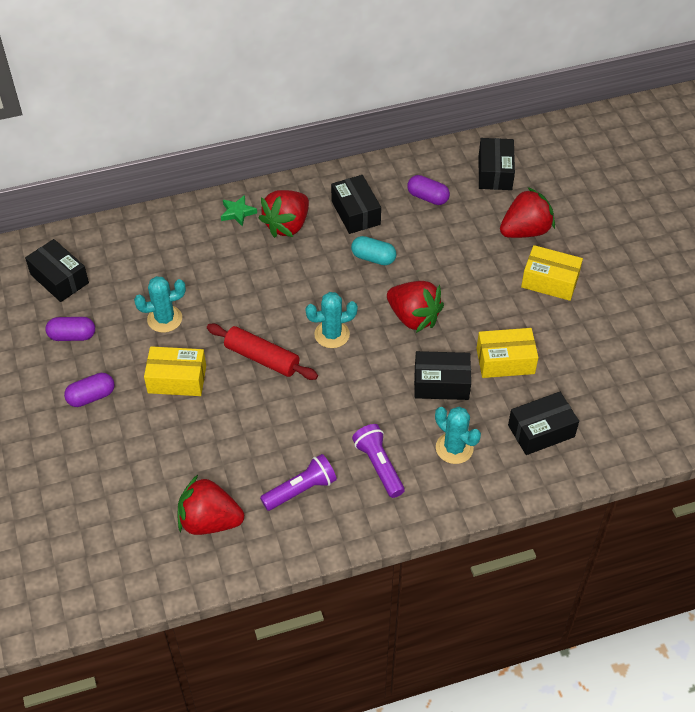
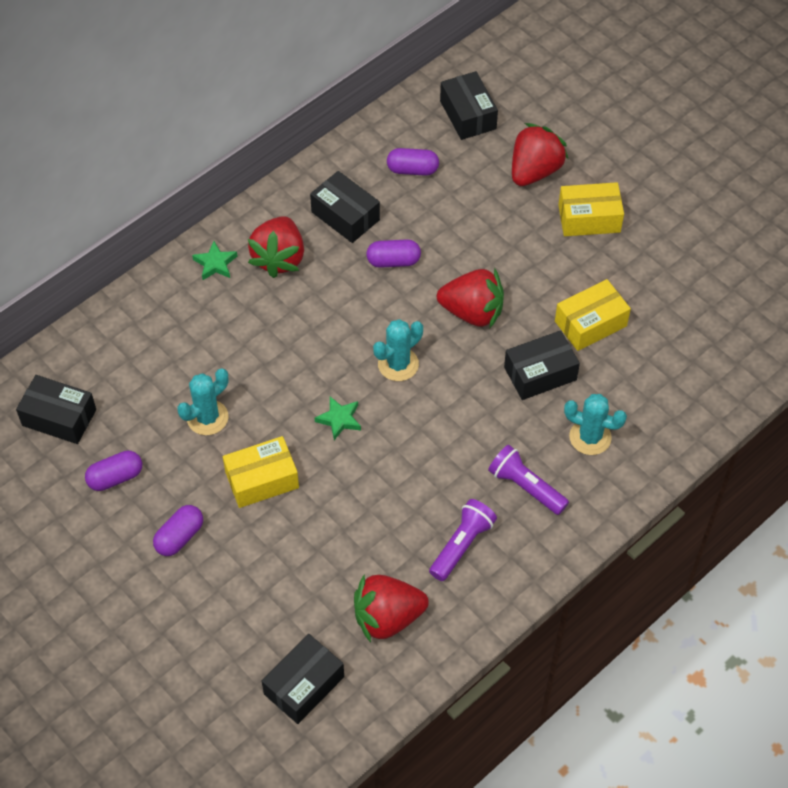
camera: 25 degrees left, 5 degrees up
(262, 358) = (339, 419): red rolling pin -> green star
(373, 258) = (393, 261): turquoise capsule -> purple capsule
(541, 431) = (664, 384): black box -> black box (304, 685)

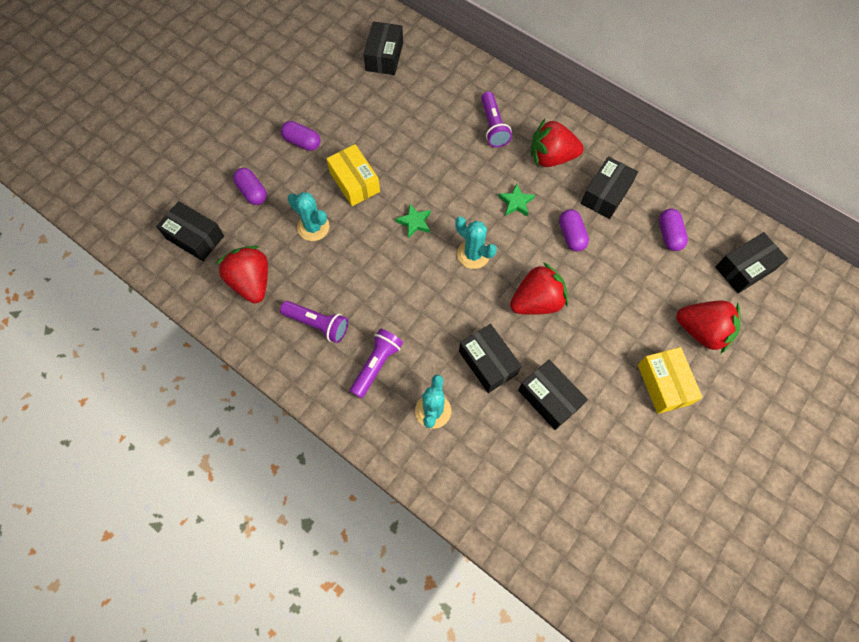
camera: 80 degrees right, 10 degrees up
(115, 477) = (343, 97): purple capsule -> purple capsule (252, 192)
(207, 417) = (400, 139): turquoise cactus -> turquoise cactus (313, 227)
(215, 264) = (534, 118): green star -> green star (516, 202)
(215, 310) = (493, 126): none -> purple flashlight
(472, 312) = (537, 301): red strawberry -> red strawberry turned 120 degrees counterclockwise
(590, 323) = (549, 398): yellow box -> black box

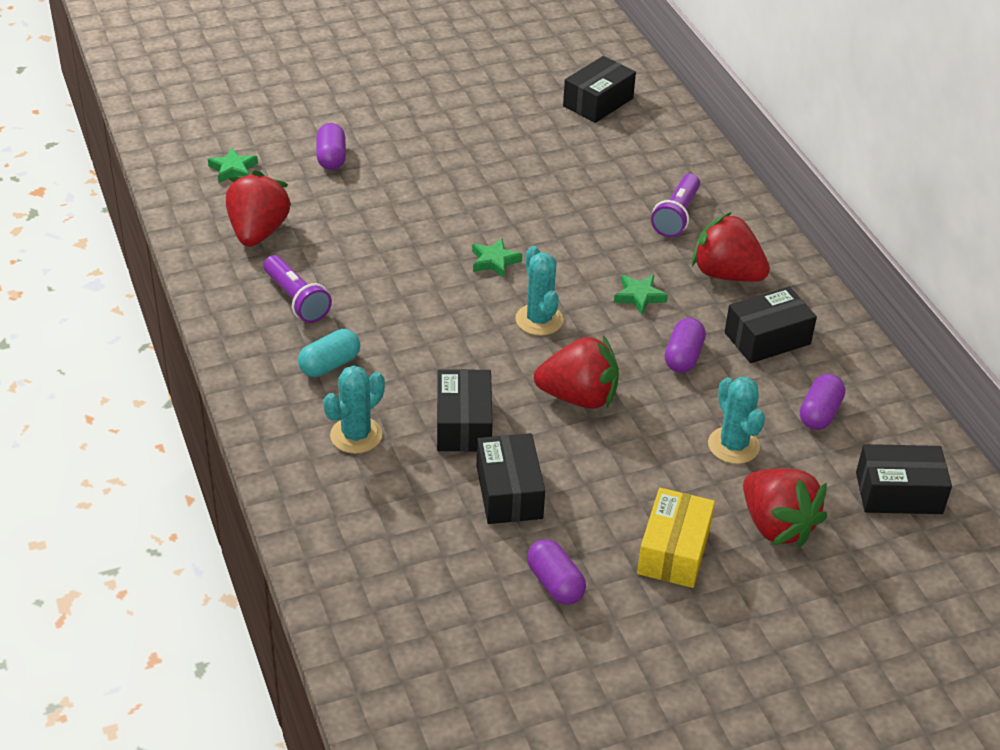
camera: 30 degrees right, 25 degrees down
(195, 237) = (233, 169): black box -> green star
(302, 142) = (428, 138): purple capsule -> purple capsule (555, 583)
(313, 227) = (371, 215): turquoise cactus -> turquoise cactus (733, 445)
(354, 182) = (456, 197): yellow box -> none
(376, 365) = (329, 365): purple flashlight -> turquoise capsule

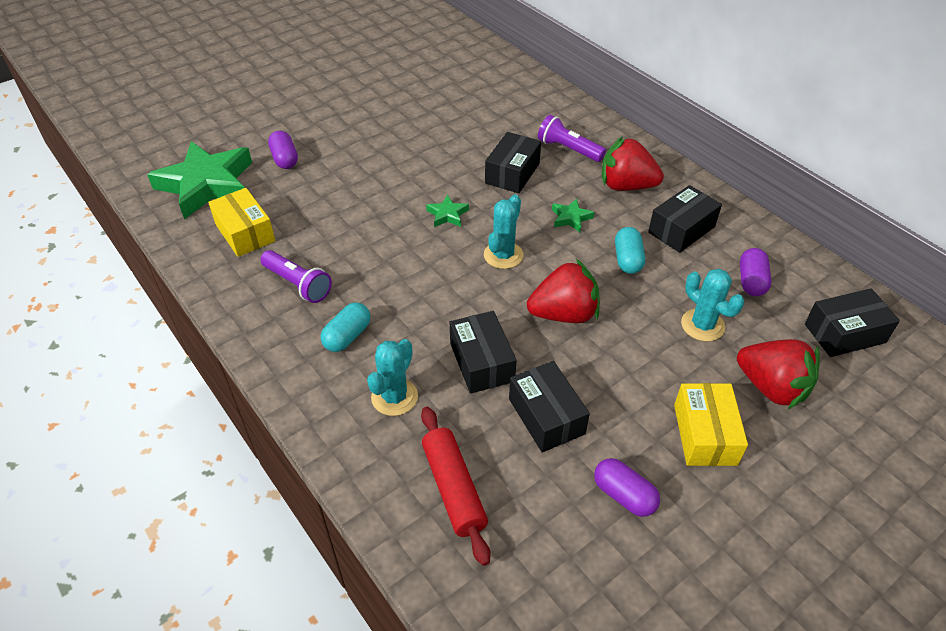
camera: 15 degrees left, 5 degrees up
(233, 169) = (206, 185): green star -> green star, size x2.44
(258, 232) = (245, 233): red strawberry -> yellow box
(382, 533) = (454, 488): none -> red rolling pin
(539, 320) = (503, 255): turquoise cactus -> turquoise cactus turned 60 degrees clockwise
(598, 102) = (472, 77): black box -> black box (512, 173)
(676, 216) = (568, 149): purple flashlight -> purple flashlight turned 120 degrees clockwise
(683, 357) = (627, 259): purple capsule -> turquoise capsule

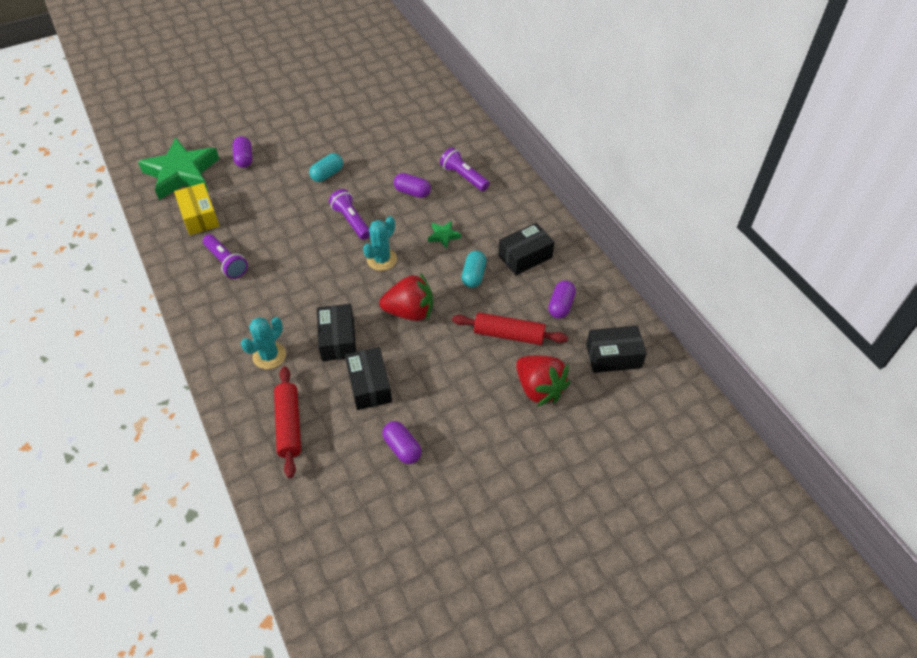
camera: 10 degrees right, 5 degrees up
(347, 336) = (250, 307): turquoise capsule -> turquoise capsule (327, 174)
(447, 214) = (351, 221): green star -> purple flashlight
(512, 173) = (412, 192): black box -> purple capsule
(626, 186) = (497, 214): red strawberry -> none
(702, 325) = (509, 335): turquoise cactus -> red rolling pin
(705, 434) = (476, 415): yellow box -> none

